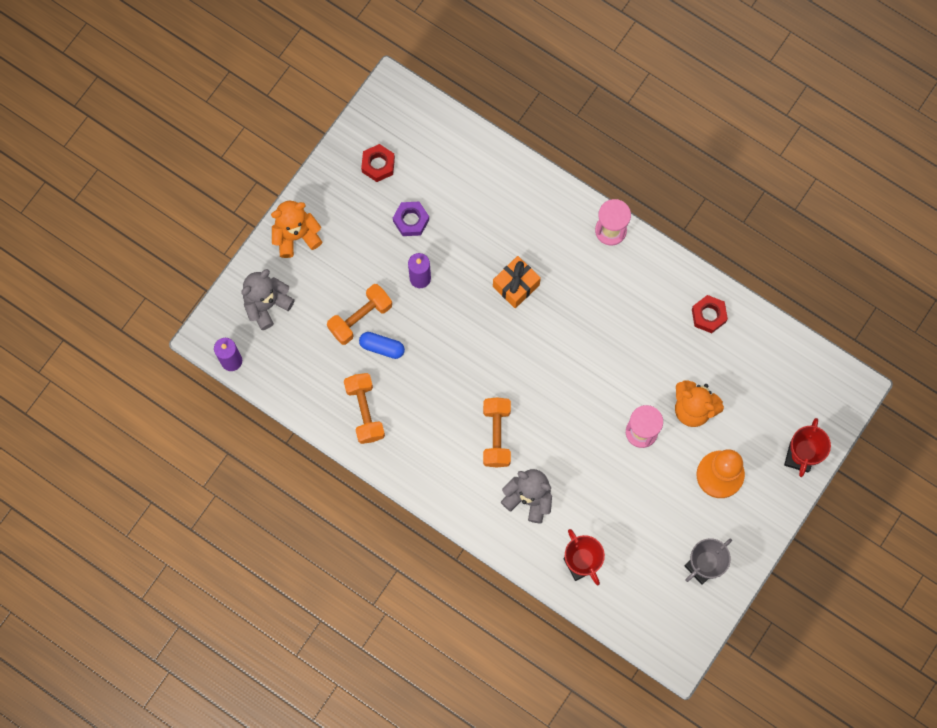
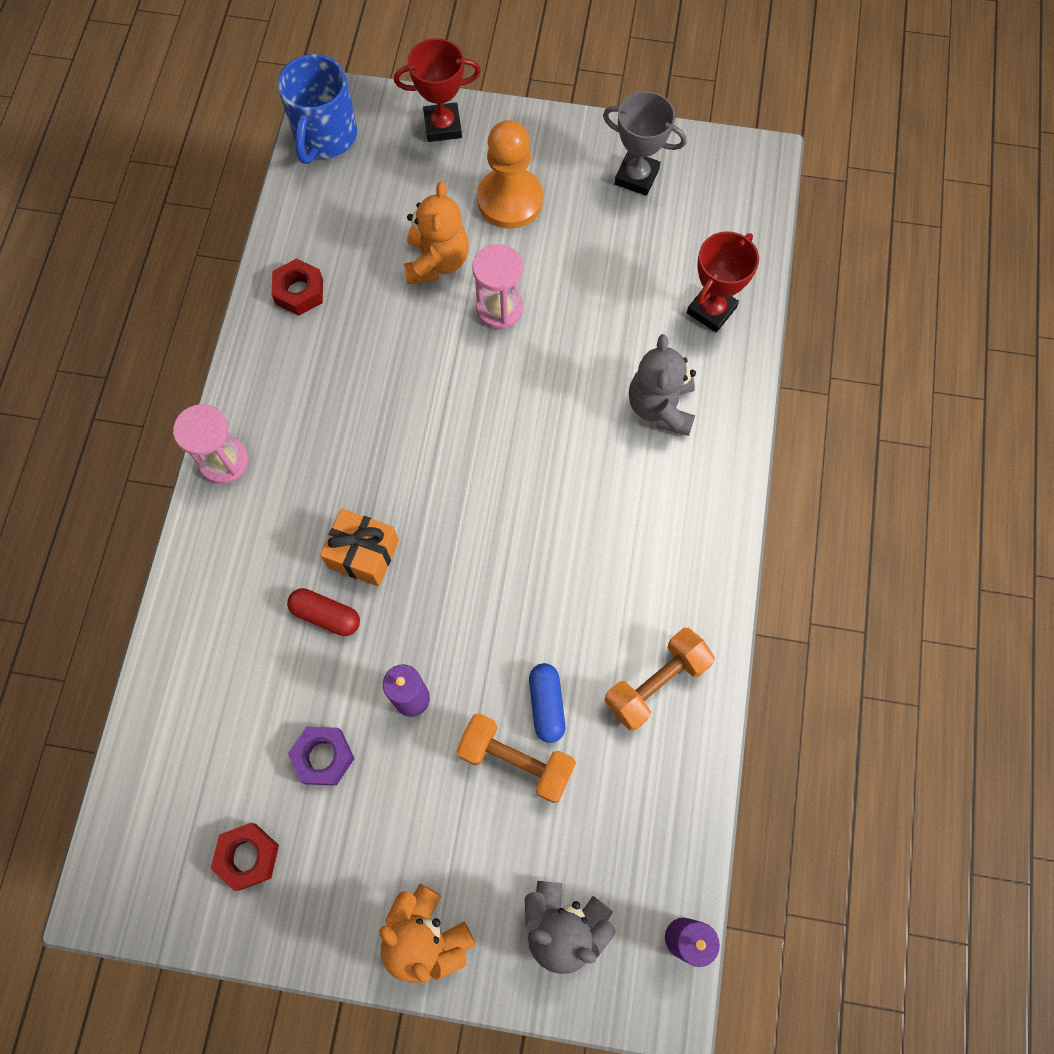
camera: 115 degrees left, 5 degrees down
(489, 251) = (326, 615): none -> red capsule
(496, 435) = (596, 484): orange dumbbell -> none
(823, 377) = (325, 137): none -> blue mug

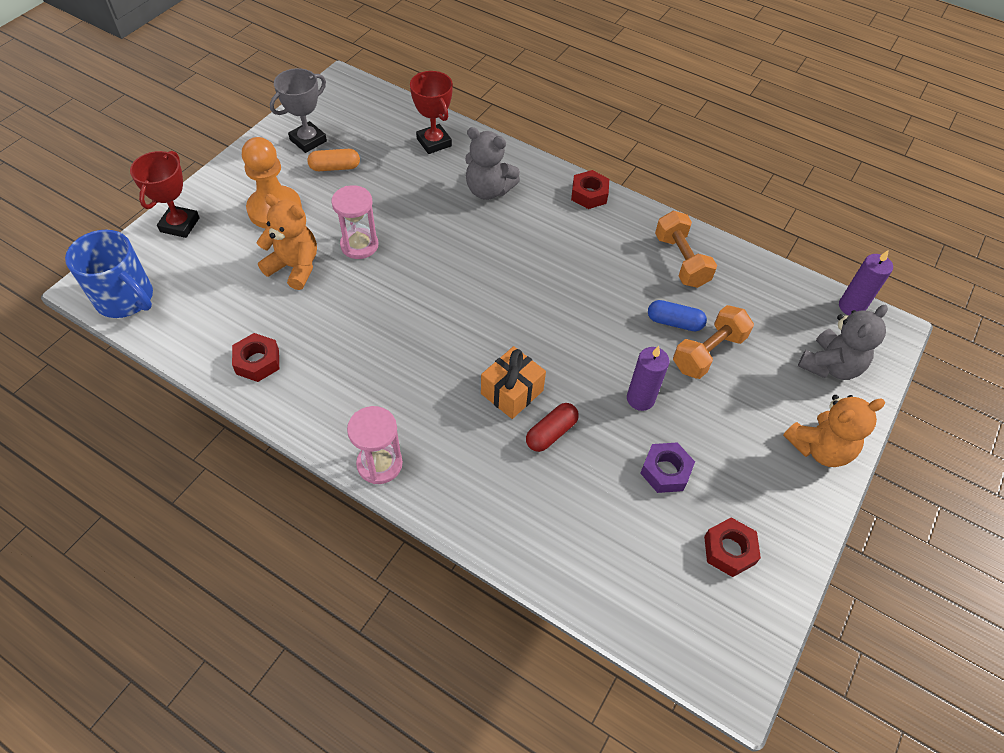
camera: 70 degrees left, 15 degrees down
(607, 226) = (335, 167): none -> orange capsule
(718, 529) = (589, 194): none -> red nut

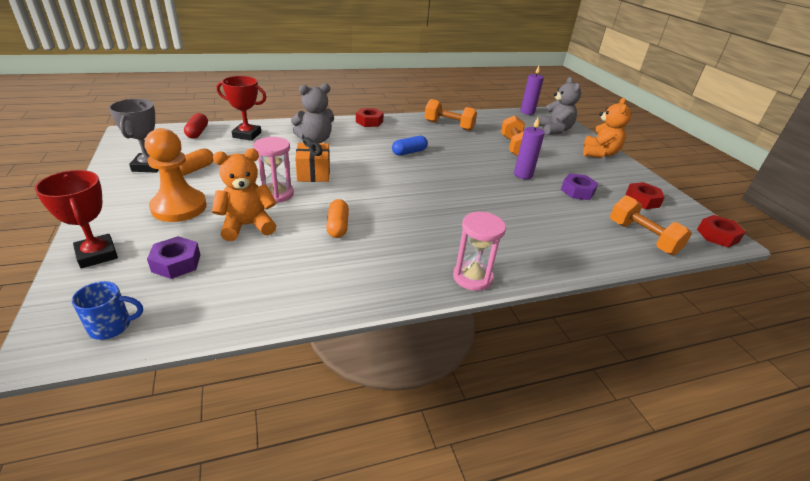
camera: 50 degrees left, 20 degrees down
(126, 299) = (111, 326): blue mug -> blue mug, size x0.54
(211, 270) = (176, 263): none -> purple nut
(257, 362) = (306, 286): red nut -> red nut (717, 236)
(356, 320) = (338, 226): none -> orange capsule
(512, 392) = (473, 204): orange gift -> orange gift (313, 173)
(551, 433) = (517, 208): red capsule -> red capsule (197, 132)
(623, 583) = (642, 237): none -> orange dumbbell
(674, 322) = (485, 145): blue capsule -> blue capsule (409, 152)

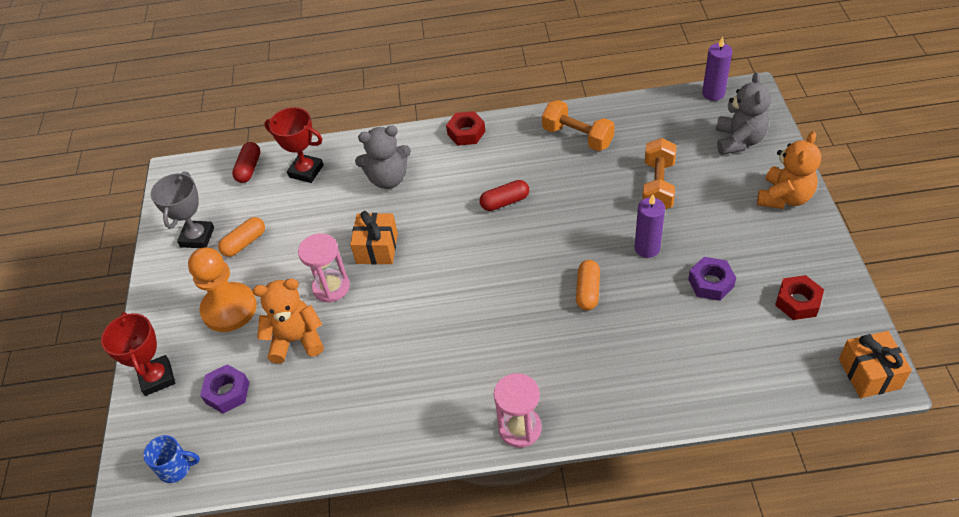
camera: 20 degrees right, 15 degrees up
(338, 226) = (391, 343): orange capsule -> orange capsule (588, 291)
(409, 152) = (505, 202): blue capsule -> red capsule
(642, 237) = (758, 373): orange dumbbell -> none
(717, 236) = (869, 374): red nut -> orange gift

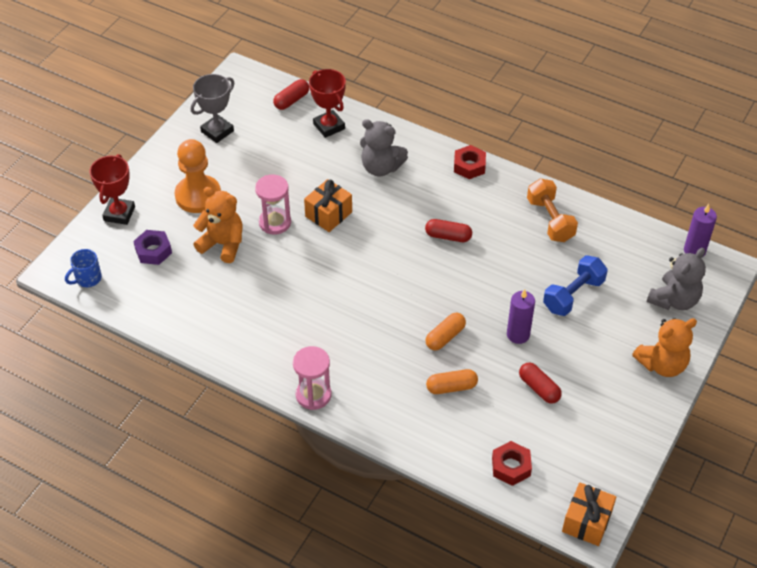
camera: 30 degrees right, 0 degrees up
(176, 468) = (87, 279): blue mug -> blue mug turned 105 degrees clockwise
(244, 243) = (244, 155): orange capsule -> orange capsule (451, 387)
(658, 186) = (573, 295): orange dumbbell -> blue dumbbell
(711, 283) = (539, 388): purple nut -> red capsule
(798, 302) = (589, 442): red nut -> red nut (511, 467)

